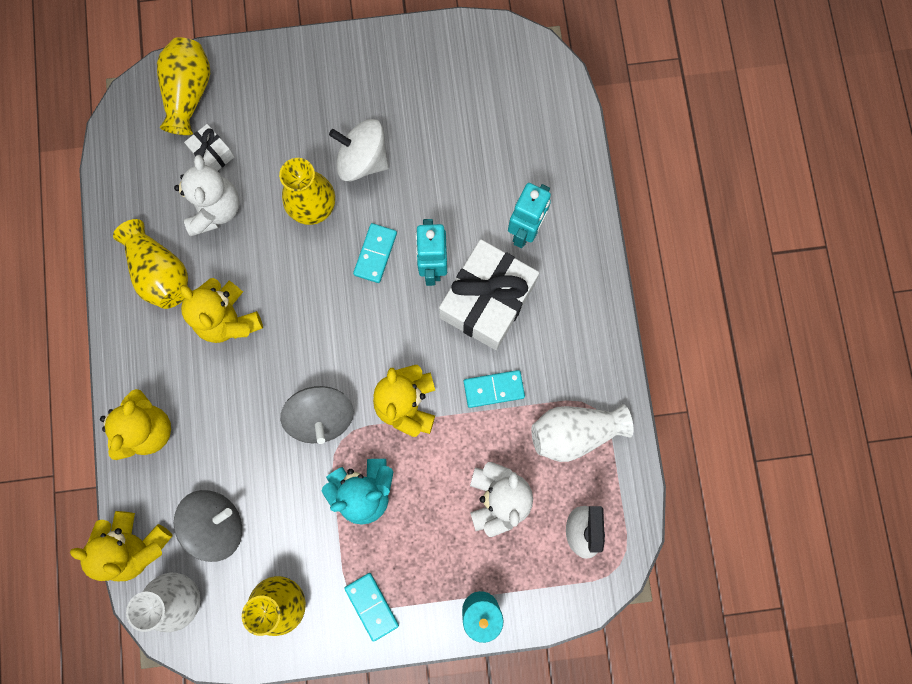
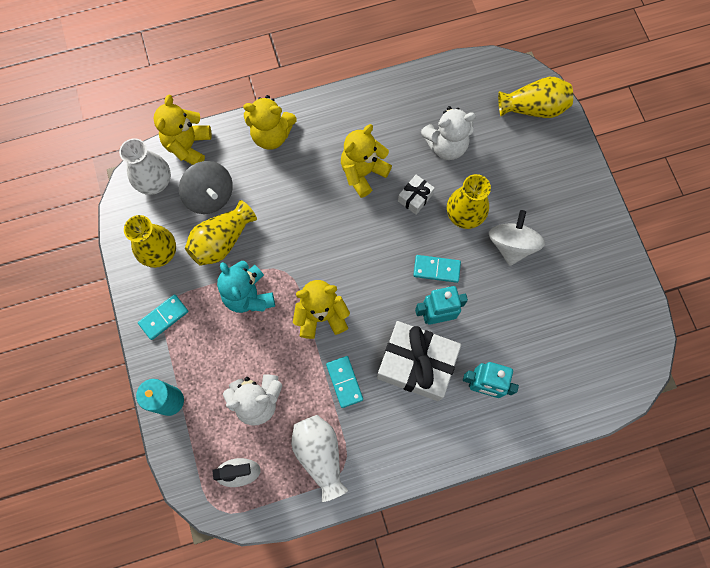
camera: 80 degrees right, 5 degrees down
(160, 273) = (389, 119): yellow vase -> yellow vase (222, 241)
(212, 153) = (489, 134): white gift -> white gift (415, 198)
(321, 417) = (300, 254): grey spinning top -> none

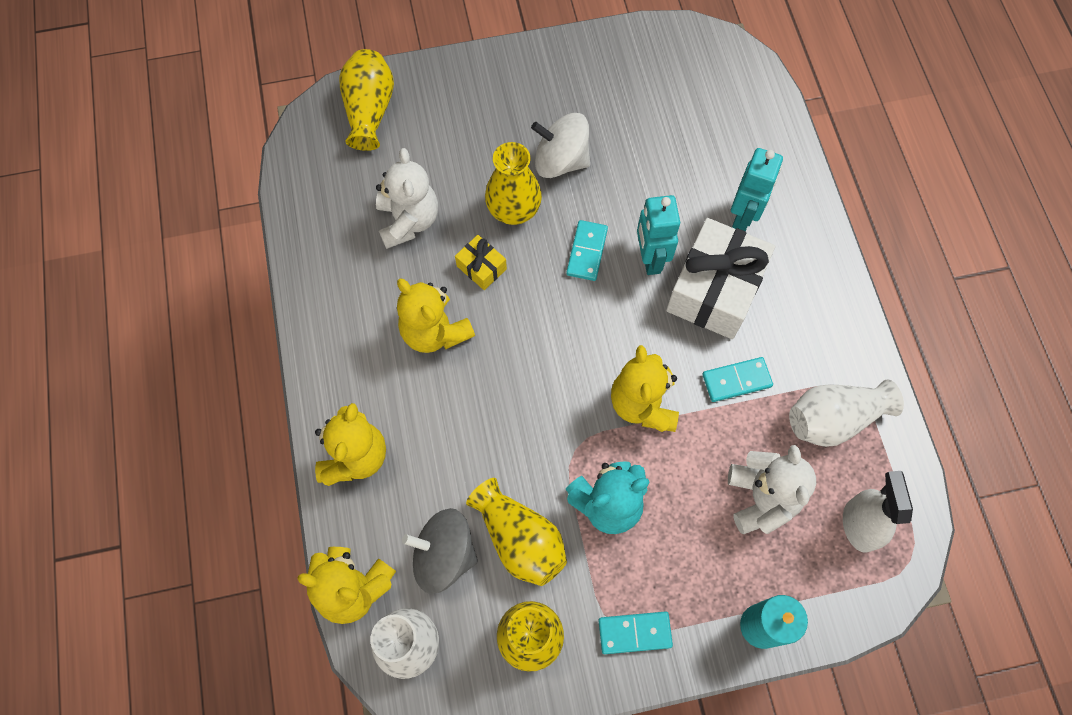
camera: 85 degrees left, 5 degrees down
(164, 317) = (634, 633): turquoise domino -> turquoise domino turned 60 degrees counterclockwise
(210, 196) = (444, 555): grey spinning top -> grey spinning top turned 135 degrees counterclockwise
(415, 198) = (481, 267): white gift -> yellow gift

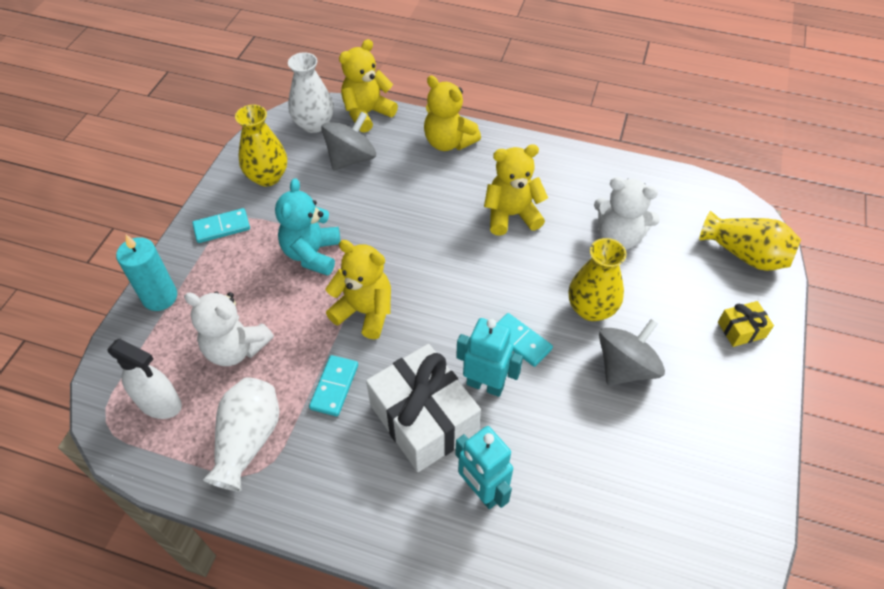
camera: 120 degrees right, 15 degrees down
(481, 267) = (549, 264): yellow gift -> yellow gift (741, 330)
(520, 539) = (329, 197): yellow vase -> none
(560, 161) = (625, 367): white spinning top -> grey spinning top
(634, 633) = (222, 227): turquoise domino -> turquoise domino turned 45 degrees clockwise

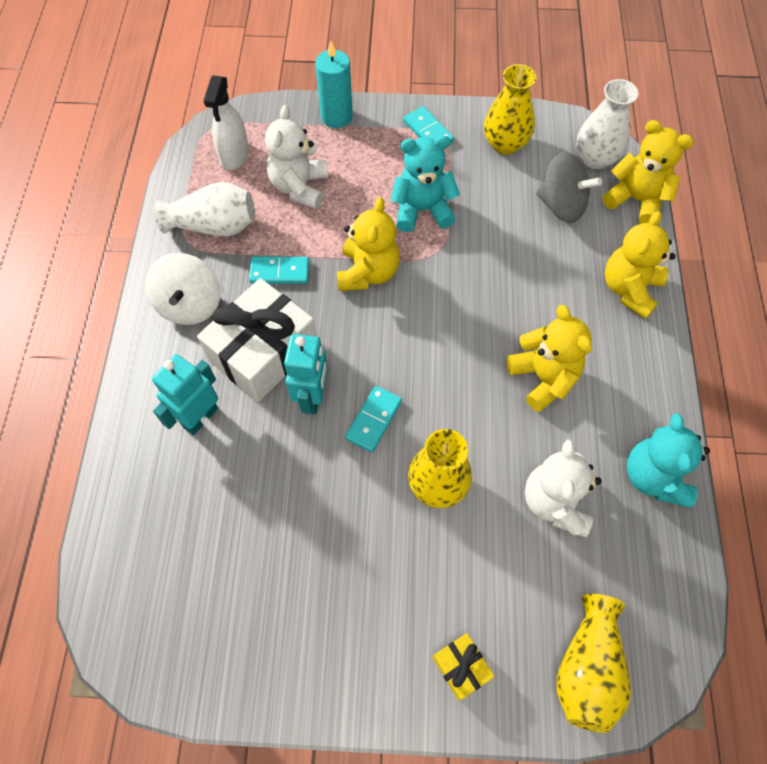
camera: 75 degrees right, 10 degrees up
(342, 481) = (190, 304): none -> white spinning top
(608, 176) = (654, 477): none -> turquoise teddy bear
(625, 367) = (369, 532): grey spinning top -> none

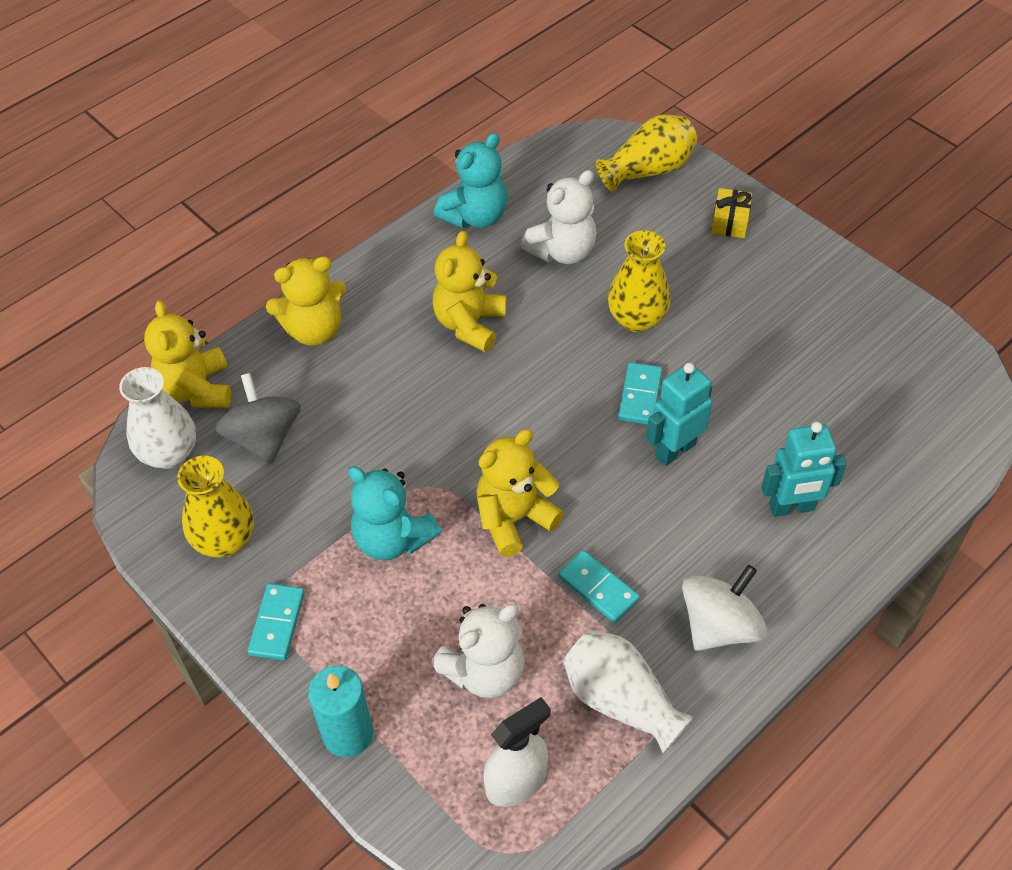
camera: 135 degrees left, 10 degrees down
(263, 352) = (685, 521): white gift -> none
(373, 420) = (640, 396): turquoise domino -> turquoise domino turned 60 degrees counterclockwise

